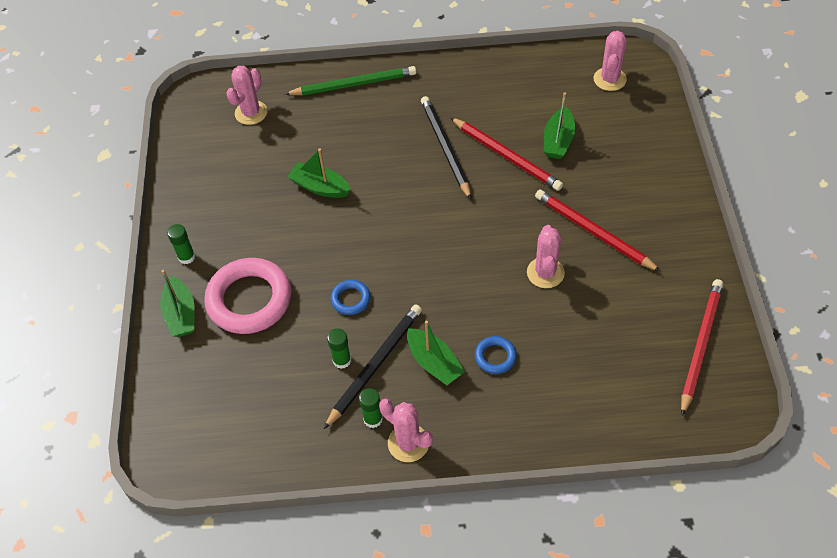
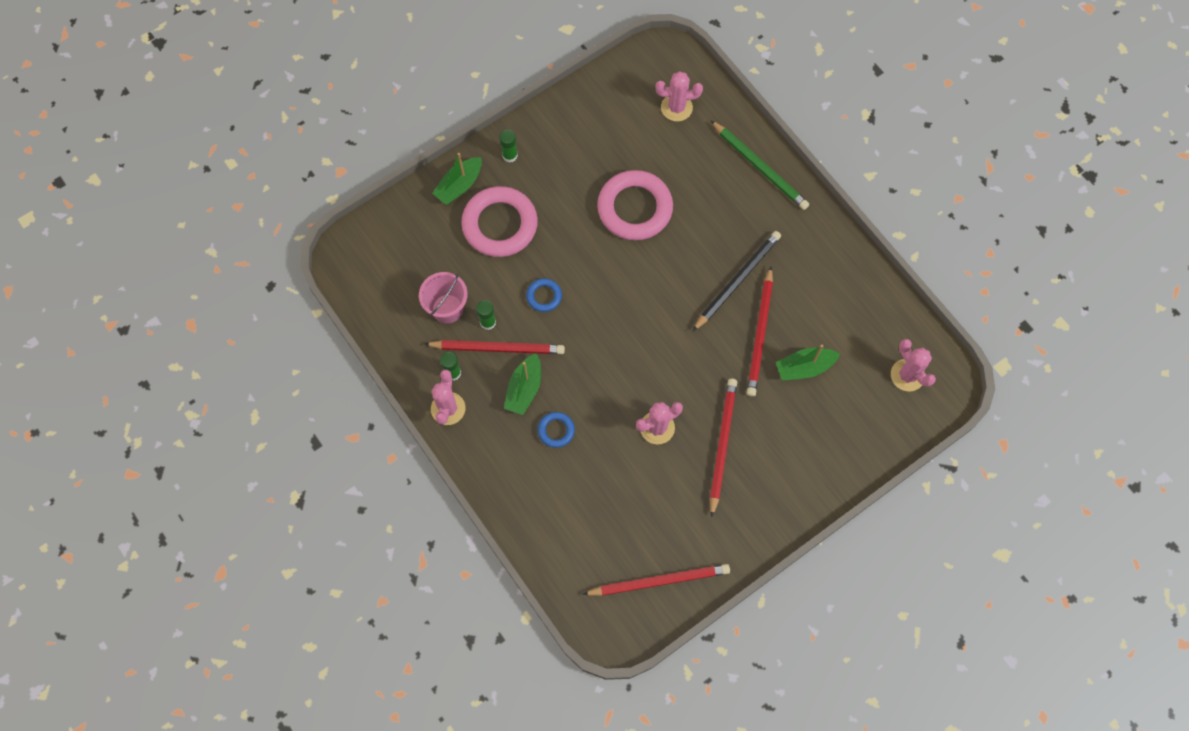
camera: 55 degrees right, 15 degrees up
(301, 389) = (447, 308): none -> pink bucket
(320, 187) = (635, 208): green boat -> pink ring
(375, 365) = (497, 348): black pencil -> red pencil
(609, 79) = (907, 375): pink cactus -> pink cactus turned 75 degrees clockwise

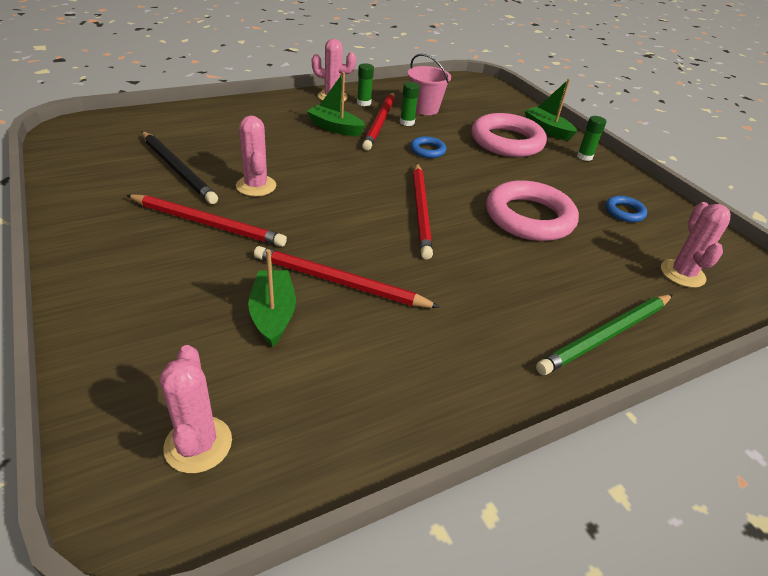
camera: 95 degrees right, 30 degrees down
(556, 430) = (286, 135): blue ring -> blue ring (624, 212)
(659, 581) = (92, 159): red pencil -> red pencil (421, 211)
(737, 280) = (423, 277): black pencil -> black pencil (178, 169)
(907, 375) = (198, 444): pink cactus -> pink cactus turned 75 degrees counterclockwise

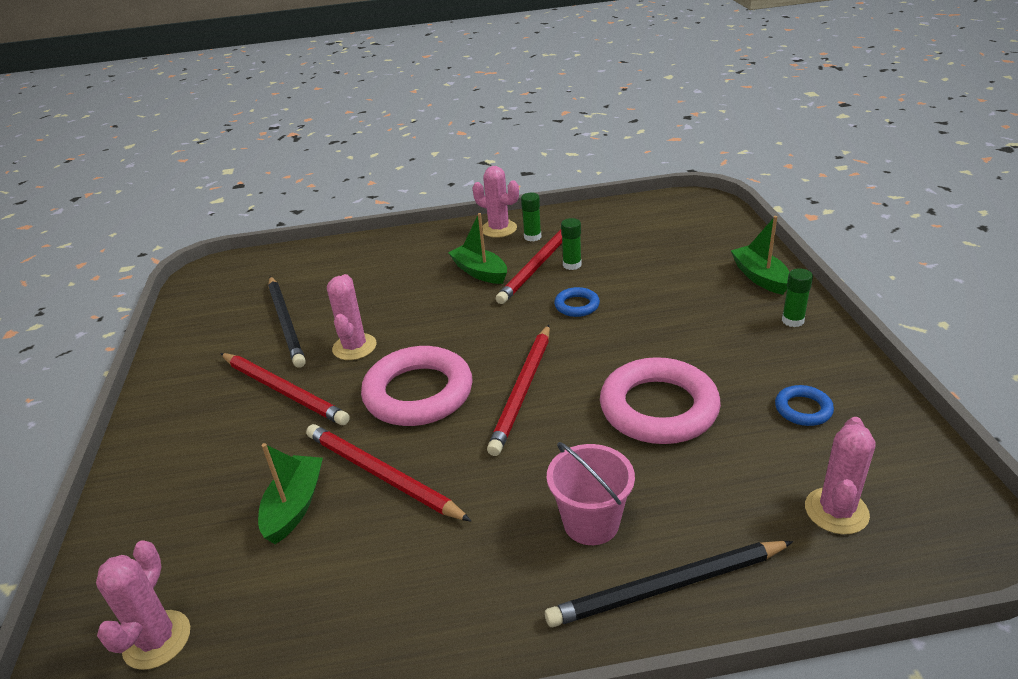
camera: 25 degrees right, 5 degrees down
(424, 109) = (605, 245): pink bucket -> pink bucket (591, 523)
(507, 141) = (691, 294): pink ring -> pink ring (418, 393)
(606, 336) = (667, 587): green pencil -> black pencil

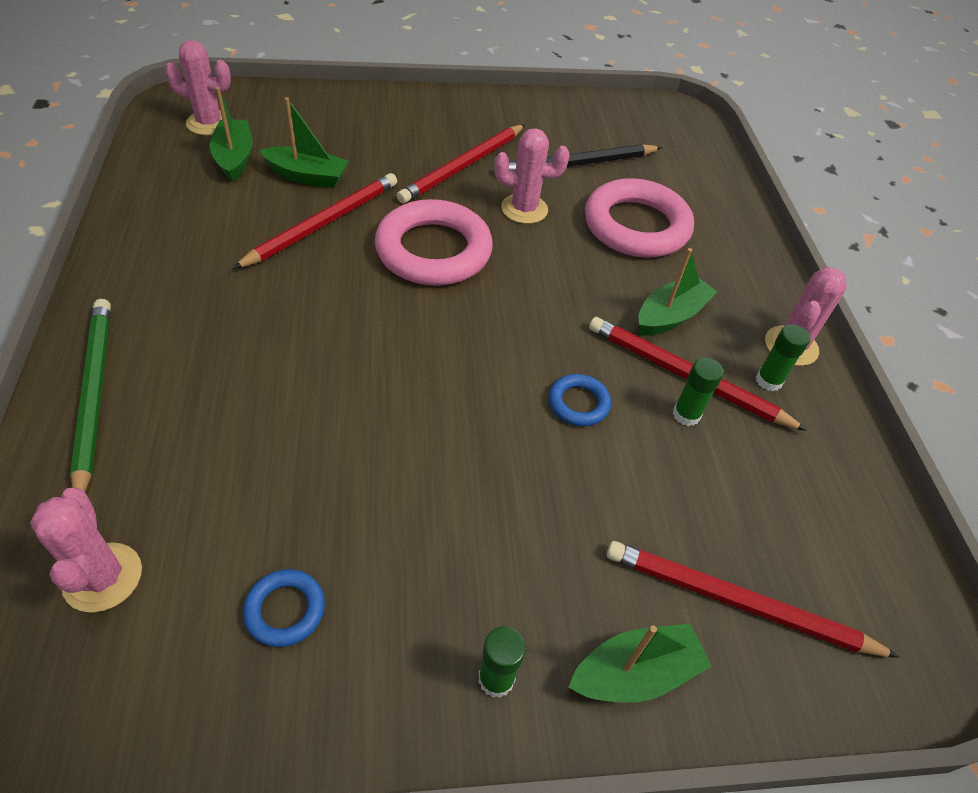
camera: 85 degrees right, 15 degrees up
(250, 586) = (235, 158): none -> green boat
(523, 390) = (414, 329): red pencil -> red pencil (738, 603)
(591, 523) = (197, 354): pink bucket -> none
(658, 408) = (343, 446): pink ring -> pink ring (636, 226)
(667, 587) = (94, 395): black pencil -> green pencil
(836, 511) = (103, 577): pink cactus -> pink cactus turned 45 degrees clockwise

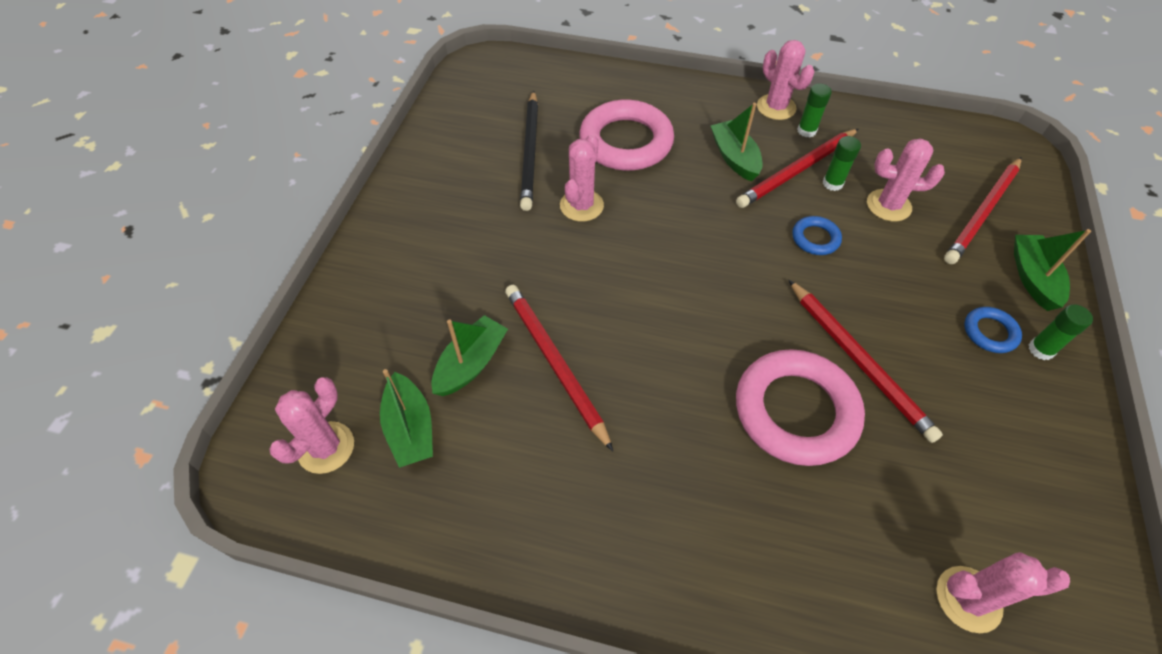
camera: 65 degrees left, 5 degrees up
(94, 395) = (761, 601): green pencil -> none
(235, 158) = (410, 429): green boat -> green boat turned 120 degrees counterclockwise
(285, 610) = (995, 465): blue ring -> blue ring (990, 332)
(433, 250) = (620, 284): pink ring -> pink ring (795, 411)
(463, 166) = (503, 232): red pencil -> red pencil (859, 361)
(682, 479) = (888, 205): none -> pink cactus

